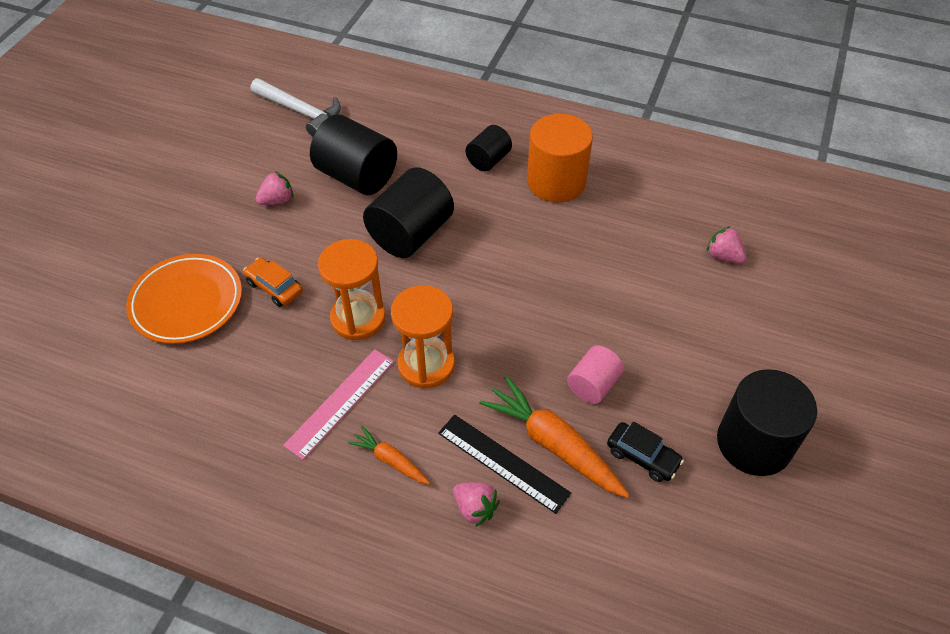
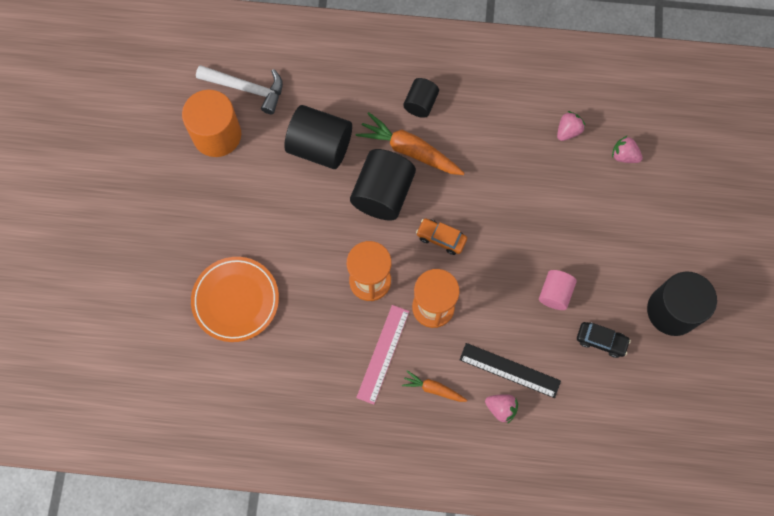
camera: 15 degrees left, 20 degrees up
(274, 287) = (297, 270): orange car -> orange car (441, 238)
(277, 200) = (265, 187): pink strawberry -> pink strawberry (568, 131)
(553, 444) = (540, 347): orange carrot -> orange carrot (409, 150)
(556, 182) = (481, 113): orange cylinder -> orange cylinder (217, 135)

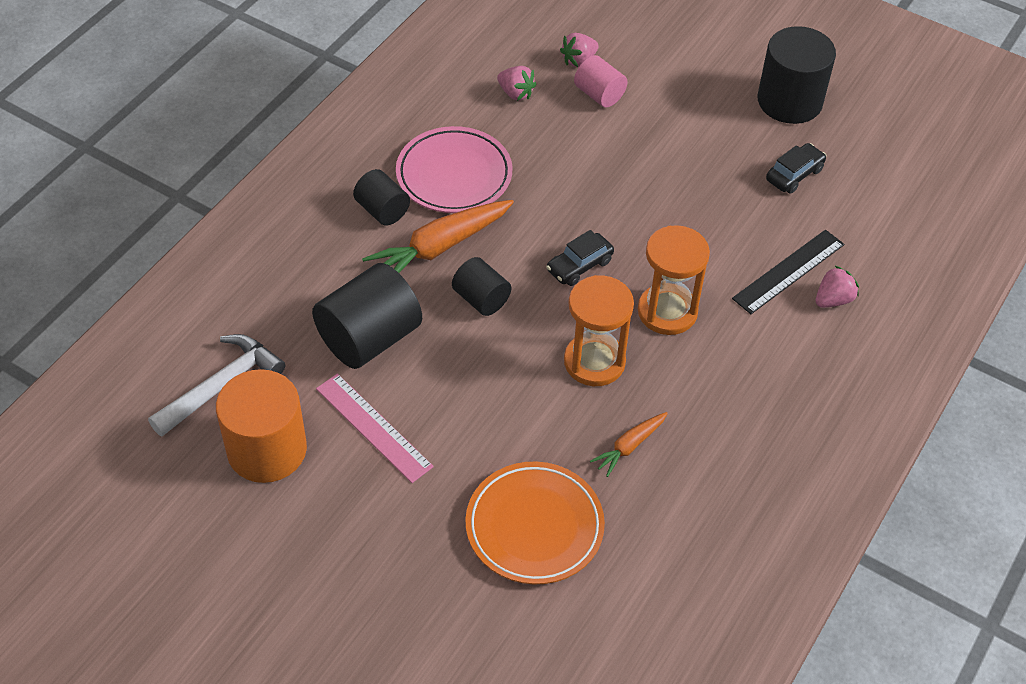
camera: 65 degrees left, 20 degrees down
(383, 194) = (481, 299): black cylinder -> black cylinder, size x0.56
(383, 354) = (702, 389): pink ruler -> pink ruler (373, 427)
(433, 389) = (776, 355): orange carrot -> orange carrot (629, 446)
(441, 238) = (579, 266): orange car -> black car
(473, 129) = (454, 175): none -> pink plate
(555, 293) = (713, 190): pink cylinder -> pink cylinder (599, 95)
(568, 131) = (515, 93): pink strawberry -> pink strawberry turned 150 degrees clockwise

